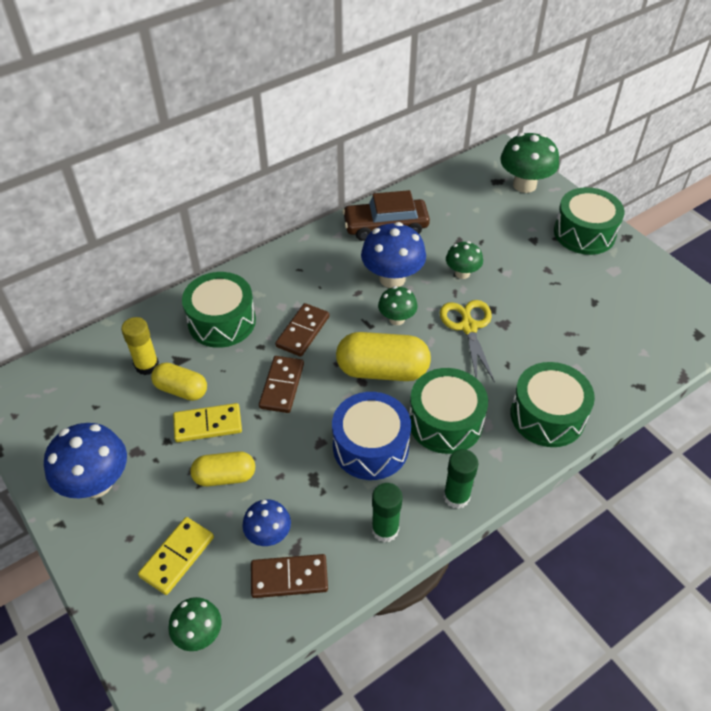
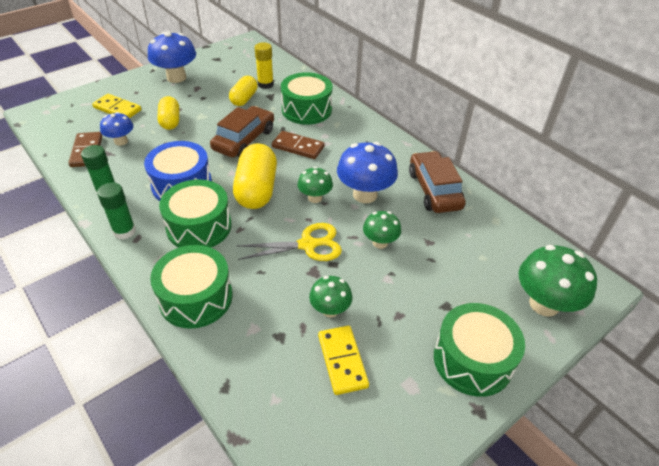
camera: 85 degrees right, 5 degrees down
(199, 634) = (64, 121): green mushroom -> green mushroom (330, 310)
(208, 424) = (213, 111): yellow domino -> yellow domino (342, 361)
(282, 386) = (244, 140): brown domino -> brown car

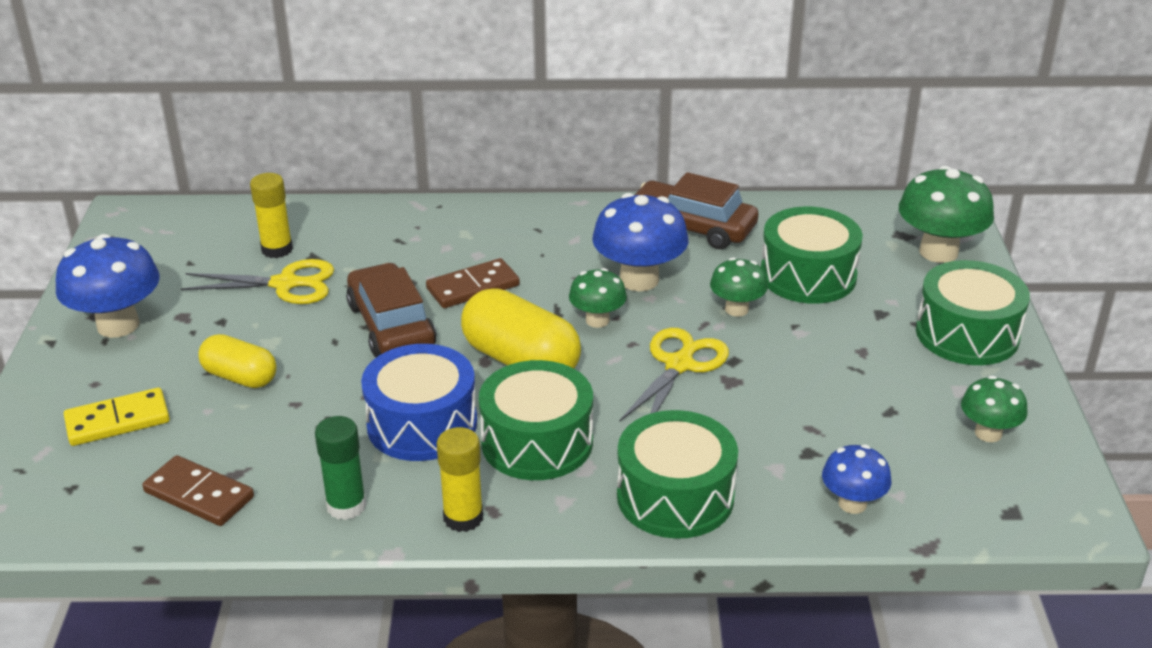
camera: 50 degrees left, 10 degrees down
(121, 141) = (223, 448): blue mushroom -> blue mushroom (852, 503)
(124, 231) = (463, 518): green glue stick -> yellow glue stick
(244, 99) = (286, 284): yellow capsule -> yellow scissors
(306, 110) = (396, 242): green drum -> green drum (808, 276)
(330, 310) = (806, 396): green mushroom -> green mushroom (988, 433)
(342, 361) = (889, 421): yellow domino -> none

